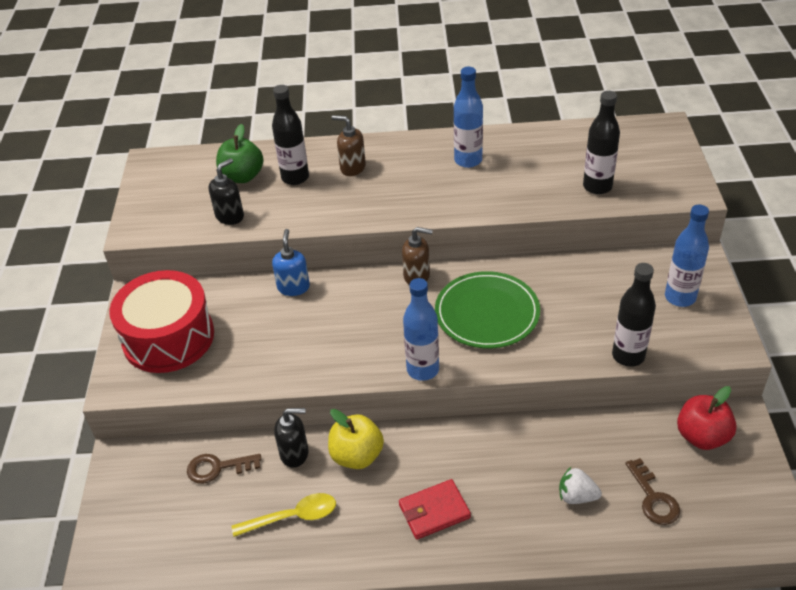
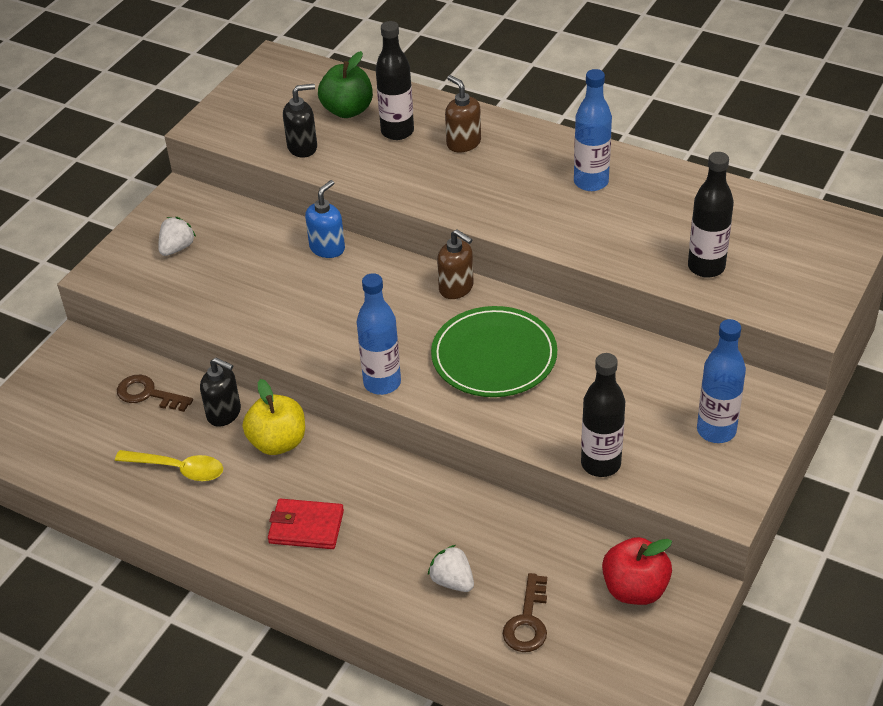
camera: 30 degrees right, 0 degrees up
(168, 337) = (177, 248): red drum -> white strawberry

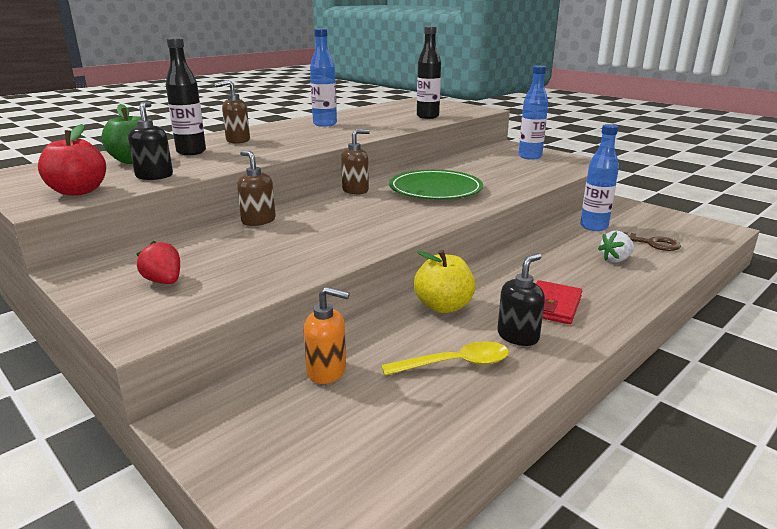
camera: 75 degrees left, 20 degrees down
(148, 394) = (327, 371): brown key -> orange soap dispenser
(177, 248) = (164, 281): white strawberry -> red strawberry
(177, 469) = (454, 364): yellow spoon -> yellow spoon turned 45 degrees clockwise
(224, 413) = (389, 328): black soap dispenser -> black soap dispenser (518, 336)
(327, 248) = (258, 221): blue soap dispenser -> brown soap dispenser
(382, 383) = (441, 220): blue bottle -> blue bottle (593, 227)
(600, 464) = (549, 178): black bottle -> none
(635, 589) = (621, 215): red apple -> red apple (78, 191)

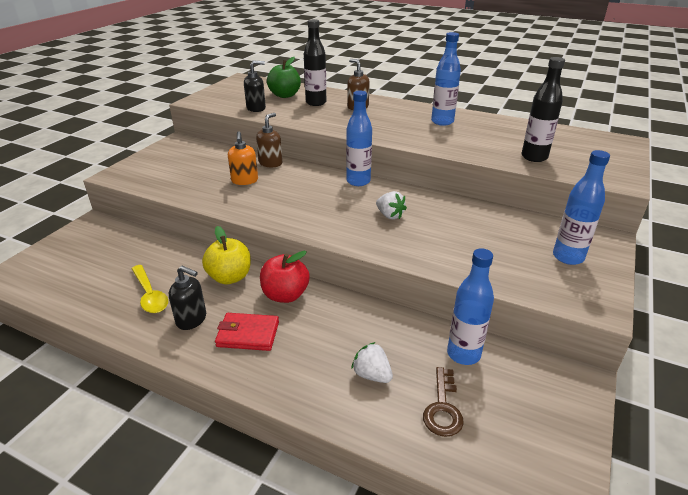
camera: 70 degrees right, 10 degrees up
(78, 191) = (219, 101): red apple -> red apple (285, 295)
(164, 281) = (170, 163): red strawberry -> none
(327, 371) = (138, 249): orange soap dispenser -> orange soap dispenser (244, 181)
(355, 190) = (358, 181): brown soap dispenser -> blue bottle
(435, 189) = (390, 215): green plate -> white strawberry

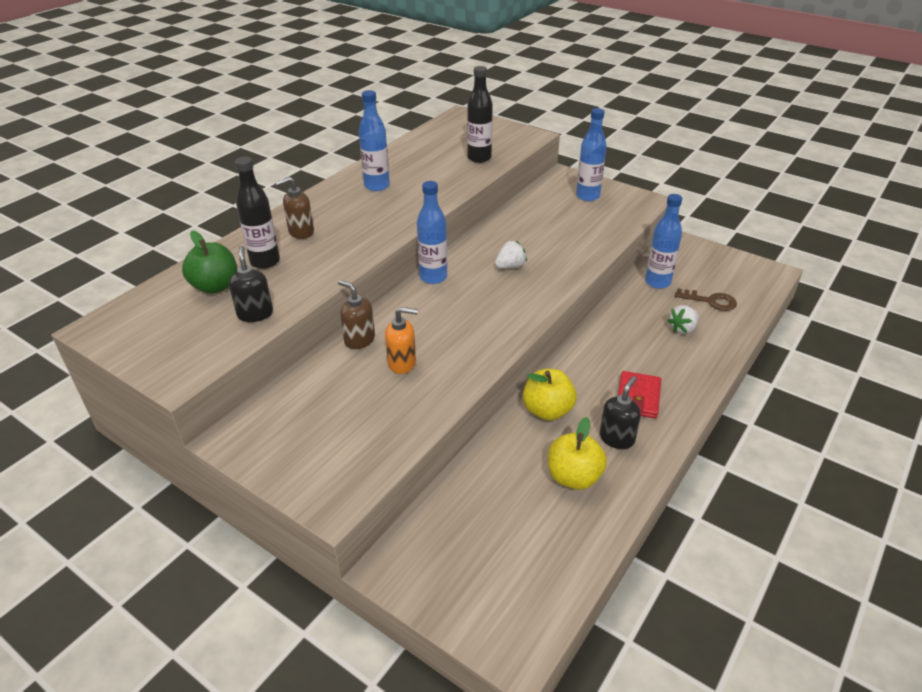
camera: 80 degrees left, 5 degrees up
(150, 295) = (573, 477): yellow spoon -> yellow apple
(285, 295) = (581, 370): red apple -> none

